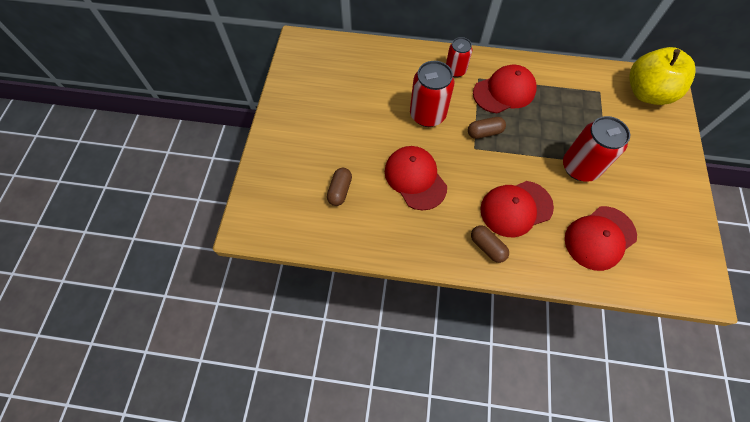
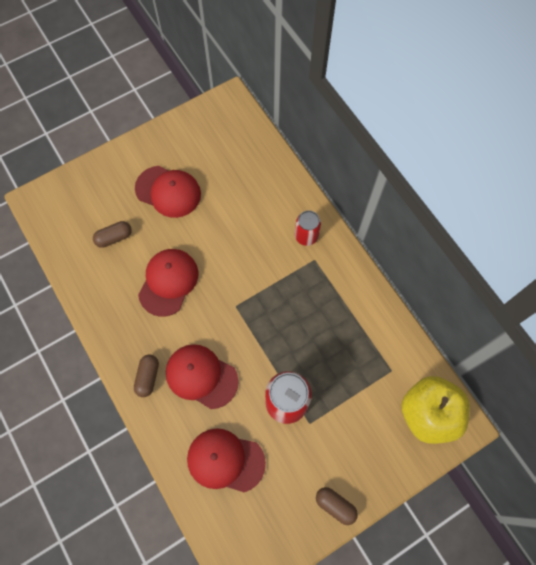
camera: 50 degrees right, 5 degrees up
(427, 115) = (239, 247): red can -> none
(484, 132) = (258, 303): brown capsule -> brown capsule (335, 505)
(504, 91) = (318, 290): red cap -> red cap (168, 191)

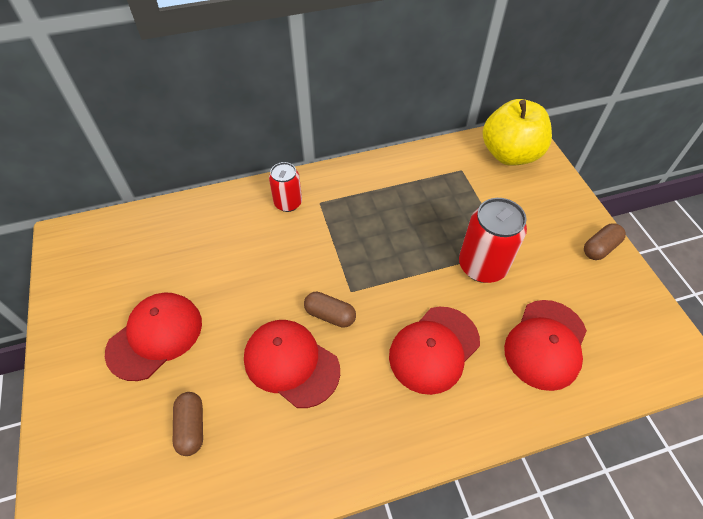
camera: 75 degrees left, 15 degrees down
(148, 377) = (422, 418): brown capsule -> brown capsule (330, 315)

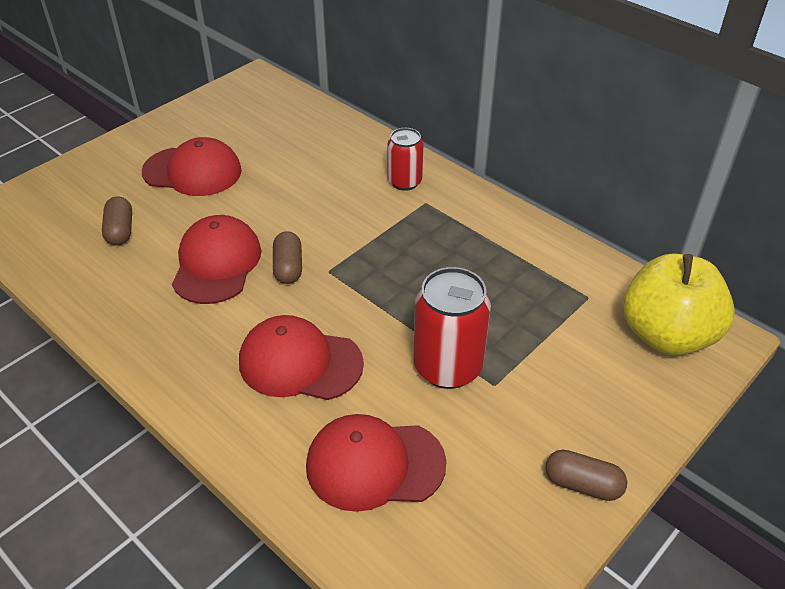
camera: 60 degrees right, 10 degrees down
(191, 427) = (120, 231): brown capsule -> brown capsule turned 60 degrees counterclockwise

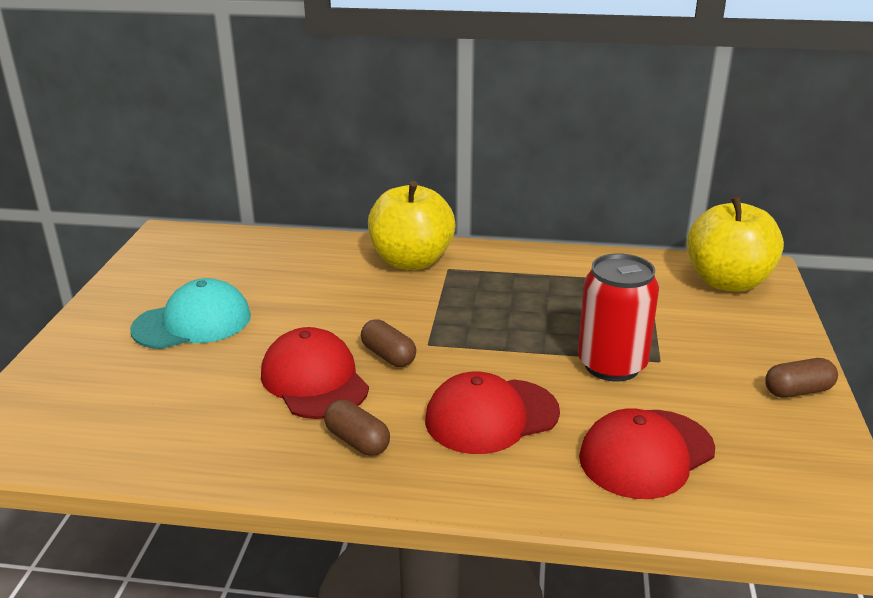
camera: 35 degrees left, 15 degrees down
(120, 231) = (173, 396): brown capsule -> brown capsule (357, 441)
(193, 171) = (193, 322): red cap -> turquoise cap
(404, 182) = (411, 261): red can -> yellow apple

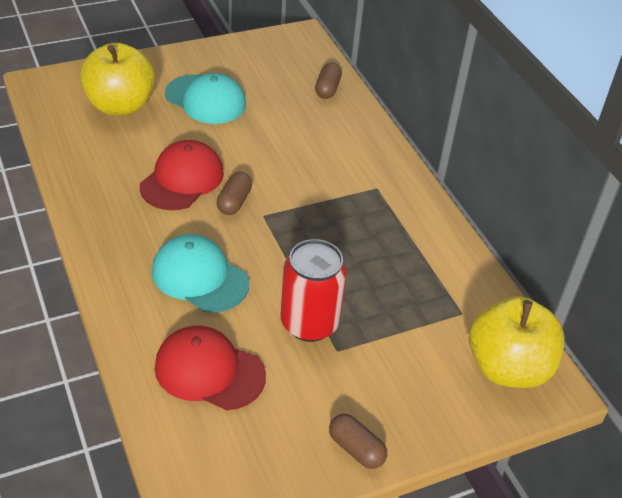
camera: 55 degrees right, 15 degrees up
(357, 441) = (133, 224): brown capsule -> brown capsule (327, 89)
(411, 261) = (370, 165): yellow apple -> yellow apple (120, 105)
(491, 416) = (199, 277): red cap -> turquoise cap

